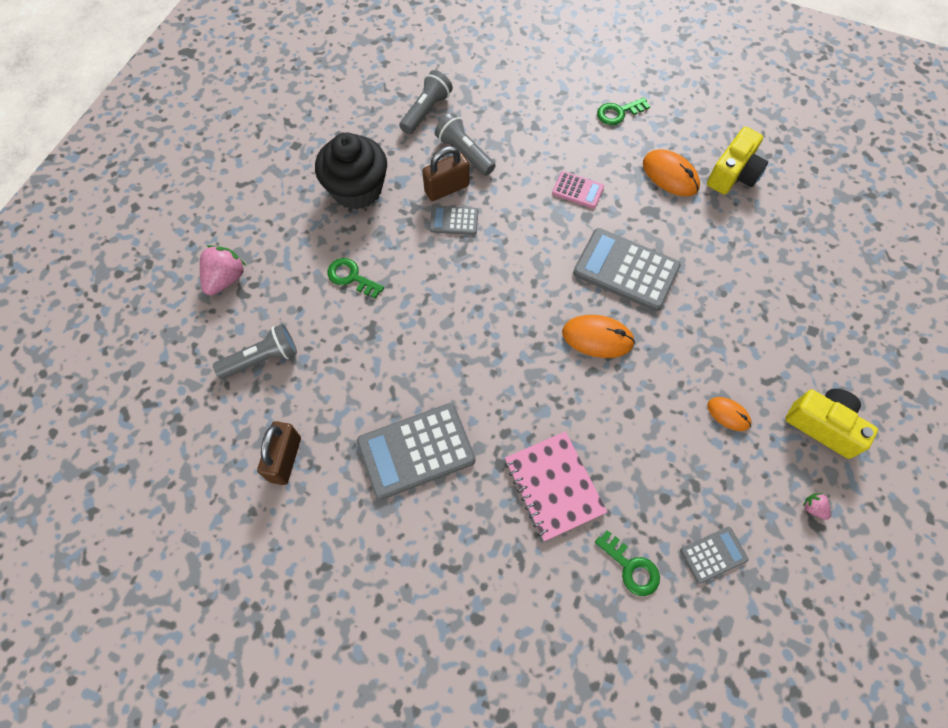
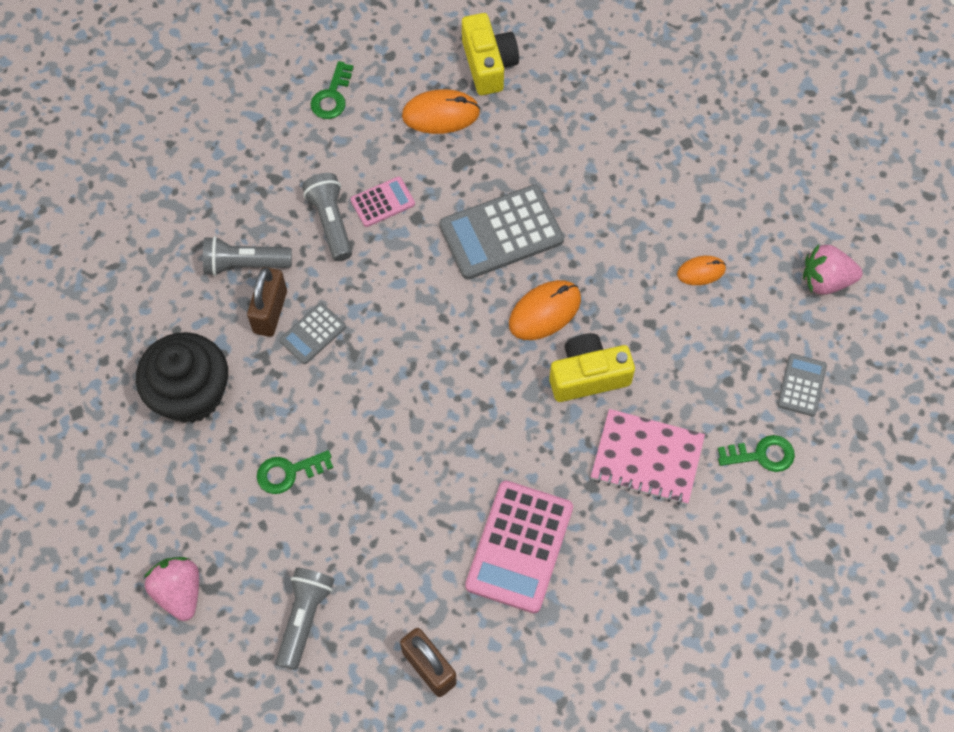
camera: 50 degrees left, 0 degrees up
(416, 451) = (519, 546): grey calculator -> pink calculator
(426, 111) = (158, 259): grey flashlight -> grey flashlight (331, 222)
(813, 508) = (825, 280): pink strawberry -> pink strawberry, size x2.07
(823, 425) = (769, 211): yellow camera -> yellow camera (588, 376)

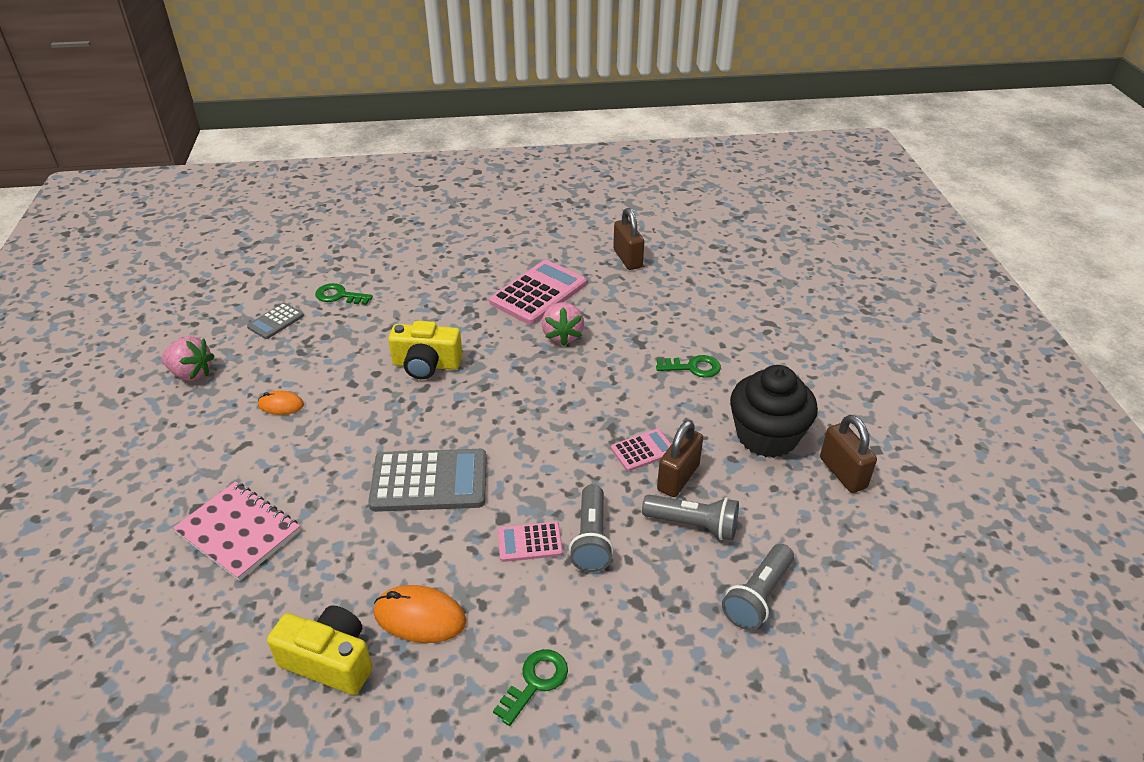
camera: 160 degrees left, 25 degrees down
(110, 369) = (842, 473): none -> brown padlock
(179, 592) = (793, 326): pink strawberry -> pink strawberry (562, 336)
(304, 618) = (704, 295): grey flashlight -> grey flashlight (758, 596)
(313, 333) = (643, 450): grey calculator -> pink calculator
(488, 64) = (329, 661): yellow camera -> yellow camera turned 105 degrees clockwise
(545, 312) = (431, 413): orange mouse -> none
(647, 458) = (419, 312): pink notebook -> pink notebook (239, 532)

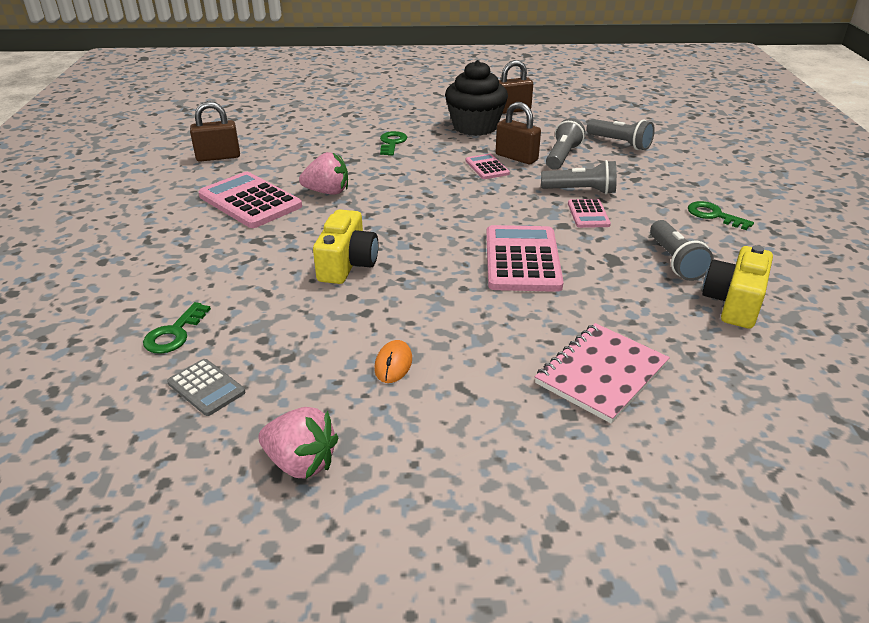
camera: 85 degrees left, 5 degrees down
(191, 373) = (301, 462): pink strawberry -> pink strawberry turned 90 degrees clockwise
(420, 617) = (675, 261): orange mouse -> grey flashlight
(429, 481) = (522, 259): grey calculator -> pink calculator

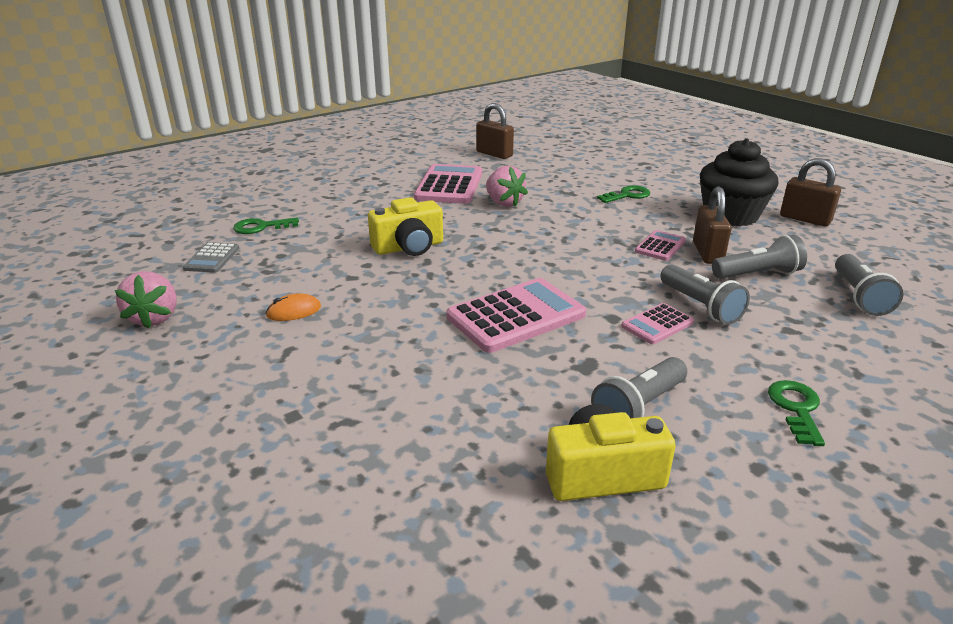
camera: 55 degrees right, 5 degrees down
(601, 374) = (369, 416): pink notebook -> none

